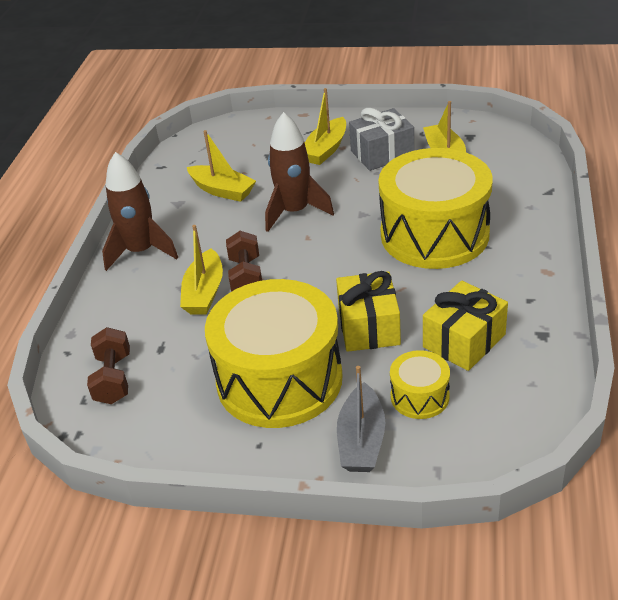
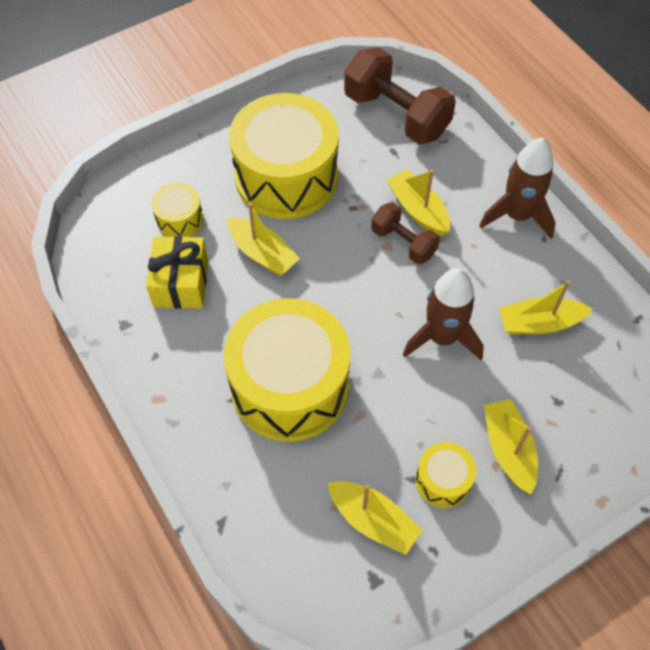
camera: 135 degrees right, 20 degrees up
(113, 379) = (396, 115): brown dumbbell -> brown dumbbell, size x1.76
(361, 440) = (193, 169): grey boat -> none
(369, 327) = (262, 254): yellow gift -> yellow boat
(382, 154) = (443, 480): grey gift -> yellow drum

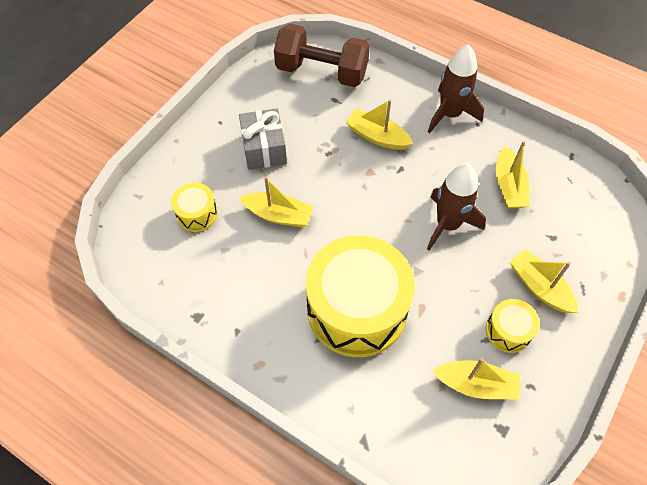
camera: 25 degrees left, 0 degrees up
(181, 283) = (226, 264): yellow gift -> none
(286, 177) = (264, 148): yellow drum -> grey gift
(403, 243) = (380, 165): brown dumbbell -> none
(539, 323) = (508, 186): yellow boat -> yellow boat turned 60 degrees counterclockwise

